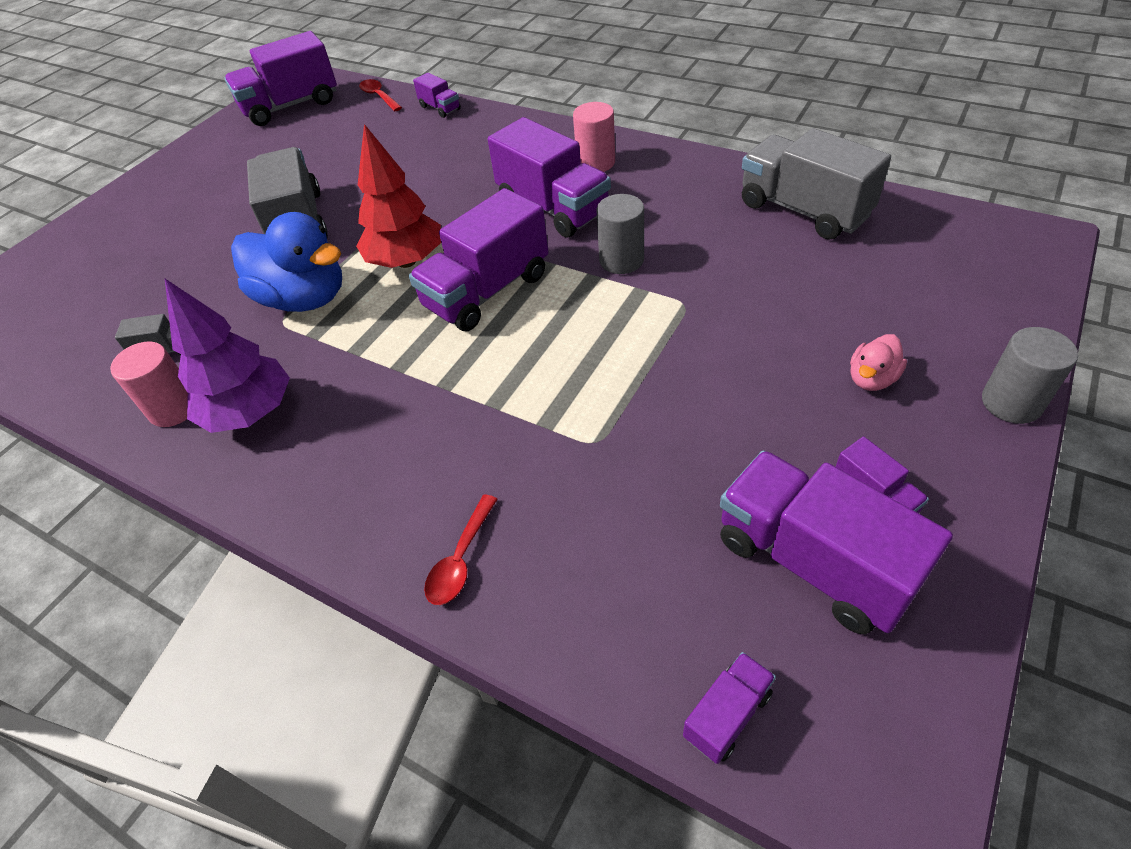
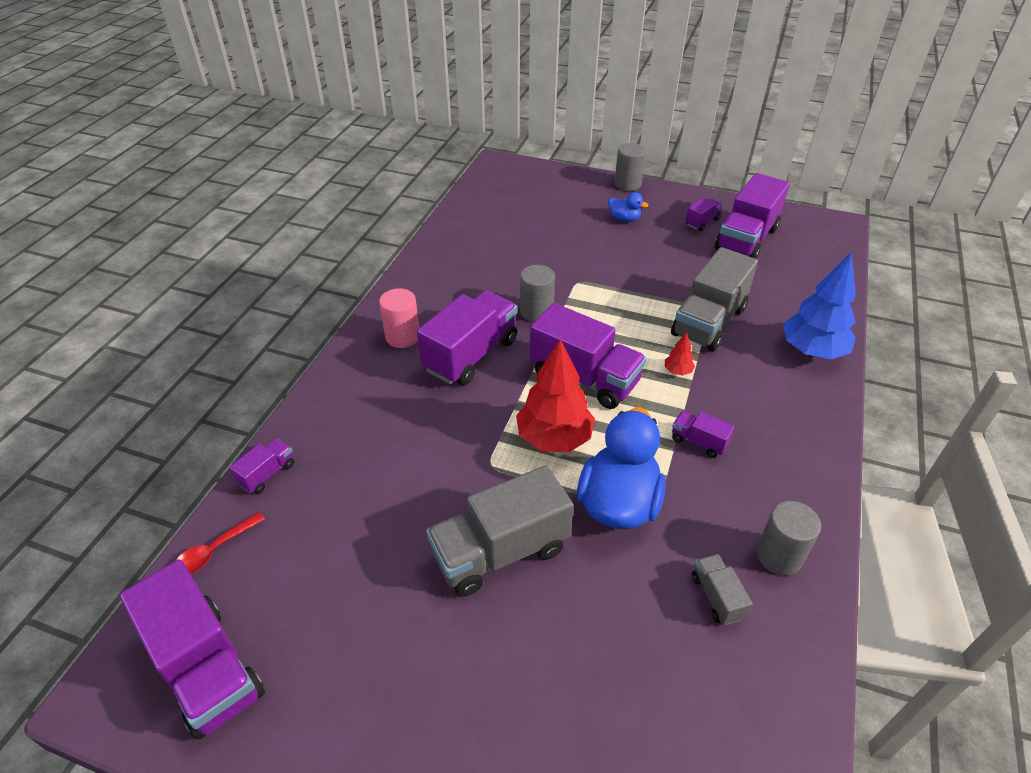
camera: 105 degrees left, 5 degrees down
(174, 408) = (779, 556): pink cylinder -> grey cylinder
(250, 413) = (760, 494): purple tree -> none
(460, 559) = (812, 351): red spoon -> blue tree
(470, 379) = (677, 371): none -> red tree
(727, 715) = (832, 261): purple truck -> purple truck (698, 442)
(803, 210) = (473, 236): grey truck -> grey truck (709, 322)
(871, 379) = (624, 219): pink duck -> blue duck

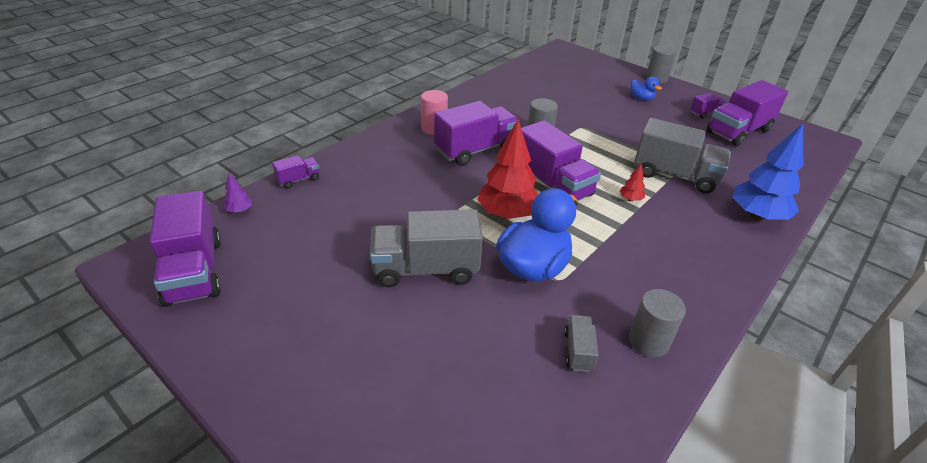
camera: 20 degrees right, 5 degrees down
(214, 551) = (240, 211): red spoon -> purple tree
(698, 442) = (622, 247): purple truck -> none
(709, 322) = (675, 175): grey truck -> grey truck turned 120 degrees counterclockwise

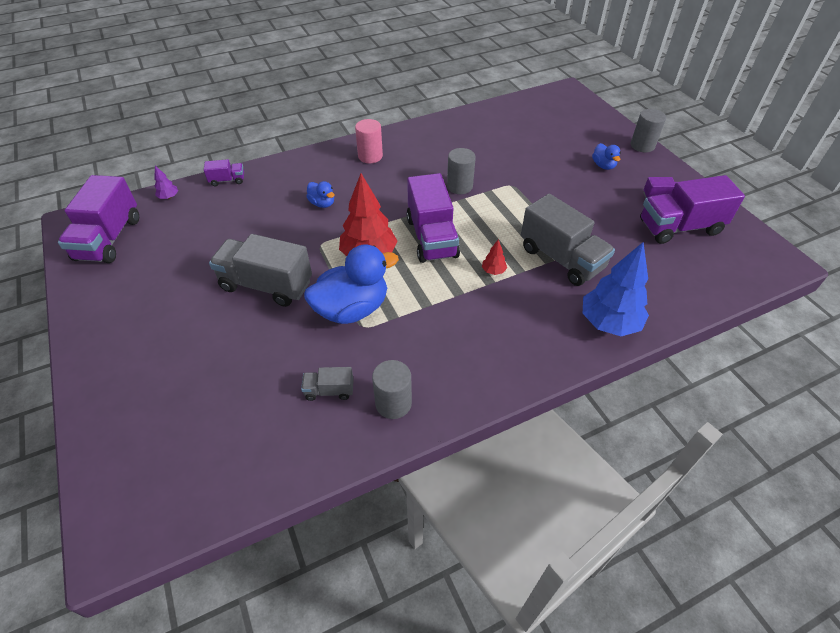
camera: 25 degrees right, 10 degrees up
(421, 179) = (322, 203): none -> blue duck
(475, 150) = (390, 186): purple truck -> none
(578, 351) = (329, 391): grey truck -> grey truck turned 120 degrees counterclockwise

